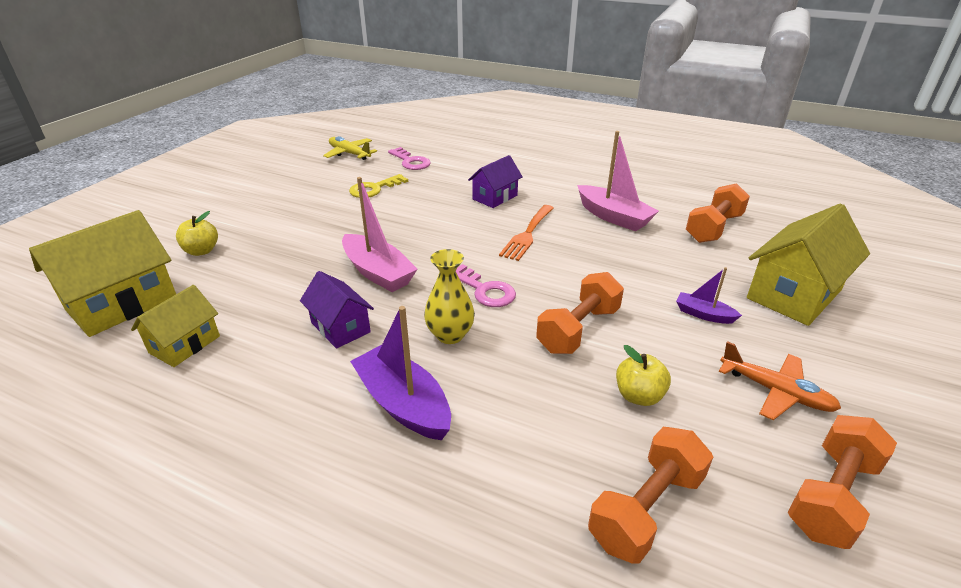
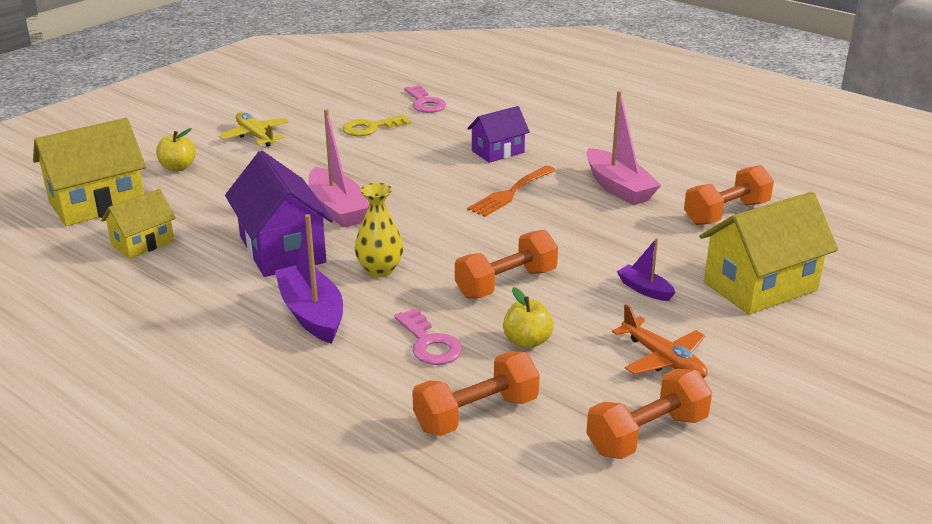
camera: 15 degrees right, 5 degrees down
(340, 327) = (282, 249): purple house -> purple house, size x1.71
(349, 154) = (361, 87): yellow plane -> yellow plane (255, 136)
(485, 290) = (434, 238): pink key -> pink key (429, 343)

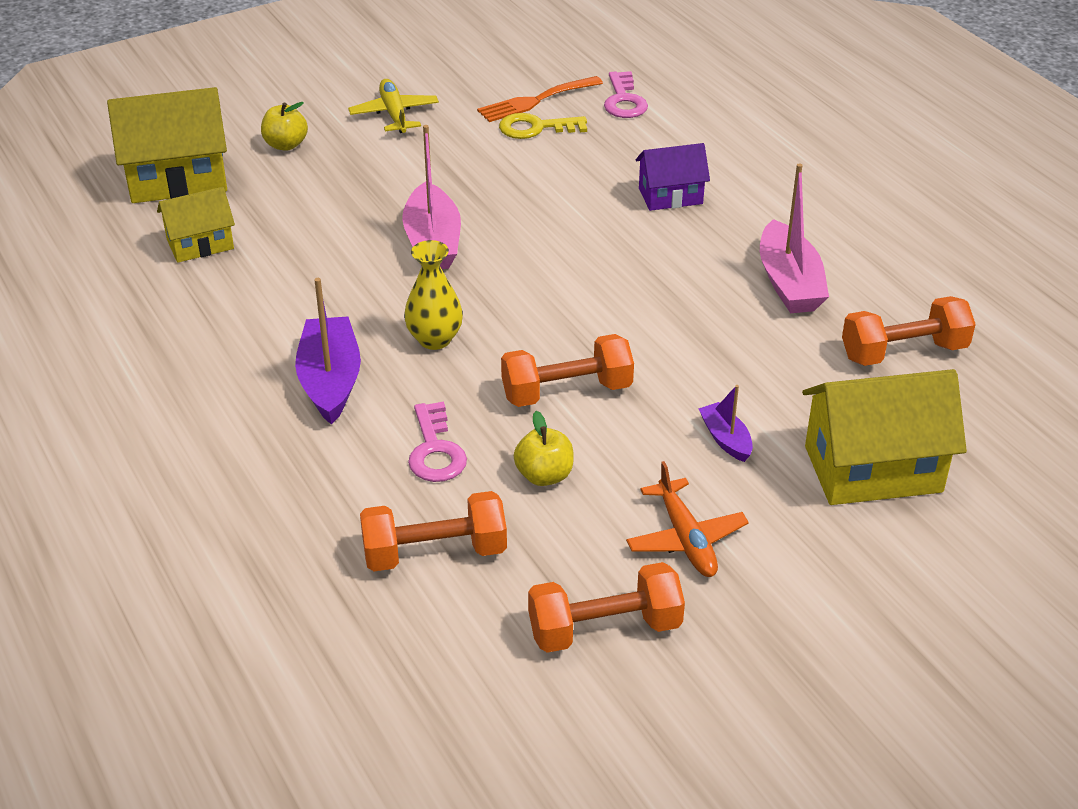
camera: 20 degrees right, 10 degrees up
(282, 249) = (342, 286): purple house -> none
(510, 193) = (648, 262): orange fork -> orange fork (535, 101)

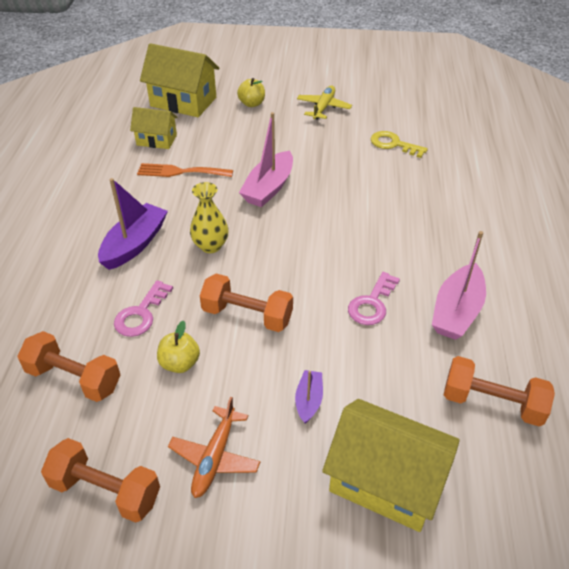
camera: 35 degrees right, 5 degrees up
(535, 101) = (409, 128): orange fork -> orange fork (180, 172)
(624, 101) = (463, 147): pink key -> pink key (372, 303)
(670, 196) = (434, 218): purple house -> none

